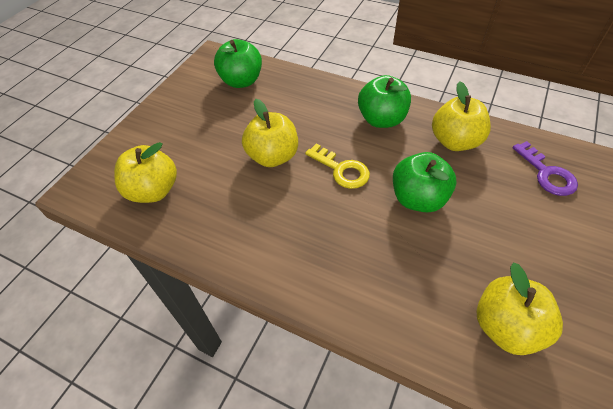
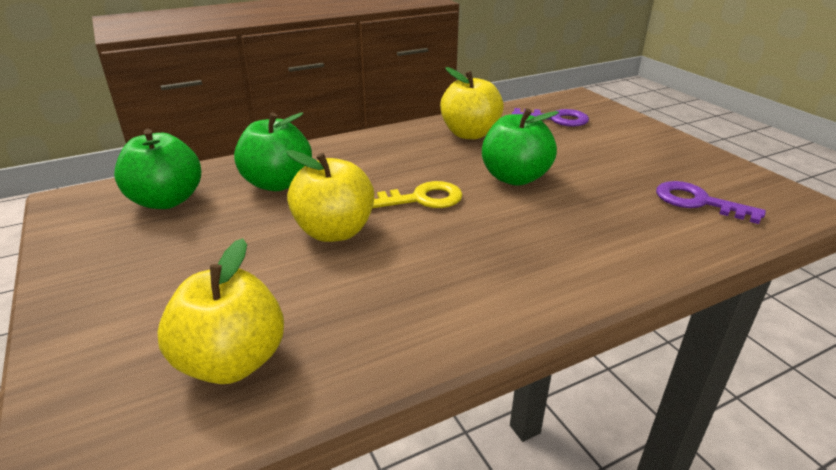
camera: 55 degrees left, 20 degrees down
(381, 119) = (387, 151): green apple -> green apple (277, 183)
(506, 326) = (698, 202): yellow apple -> purple key

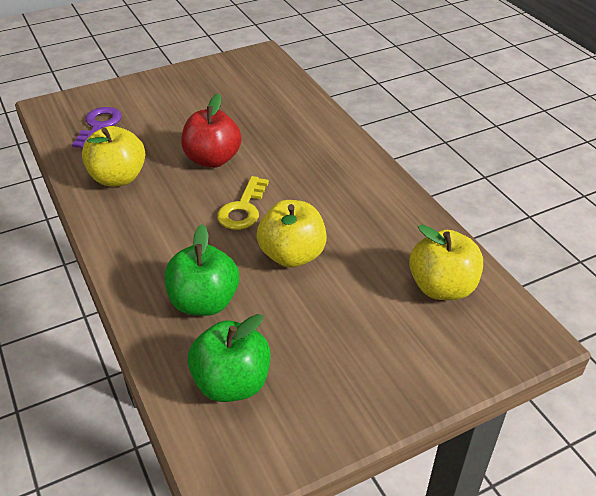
camera: 90 degrees left, 10 degrees up
(421, 199) = (243, 209): yellow key -> yellow key turned 150 degrees counterclockwise
(515, 178) = (212, 159): green apple -> red apple
(698, 202) = (257, 89): purple key -> none

